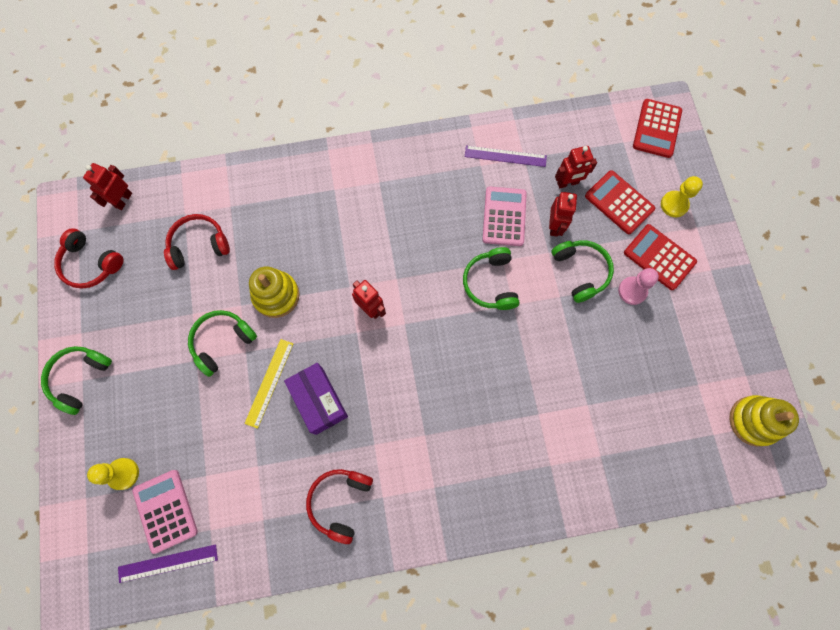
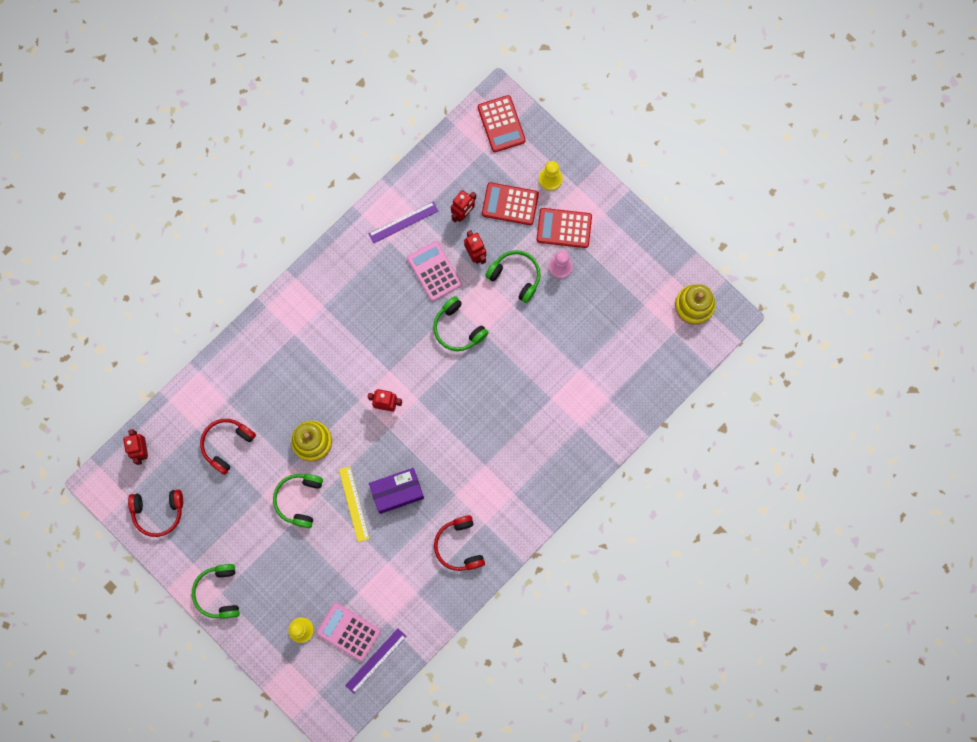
camera: 35 degrees left, 5 degrees up
(319, 401) = (397, 492): purple box -> purple box turned 45 degrees counterclockwise

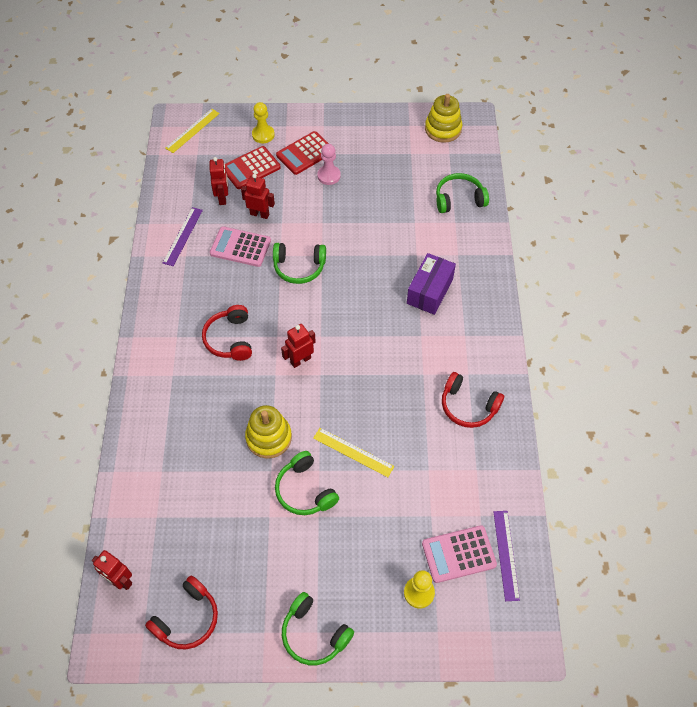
camera: 45 degrees left, 20 degrees down
(227, 444) = (197, 505): red headphones -> red headphones (230, 339)
(397, 492) = (377, 412): purple box -> purple box (430, 291)
(501, 124) = (192, 130): red calculator -> yellow ruler
(515, 276) = (304, 205): green headphones -> green headphones (459, 199)

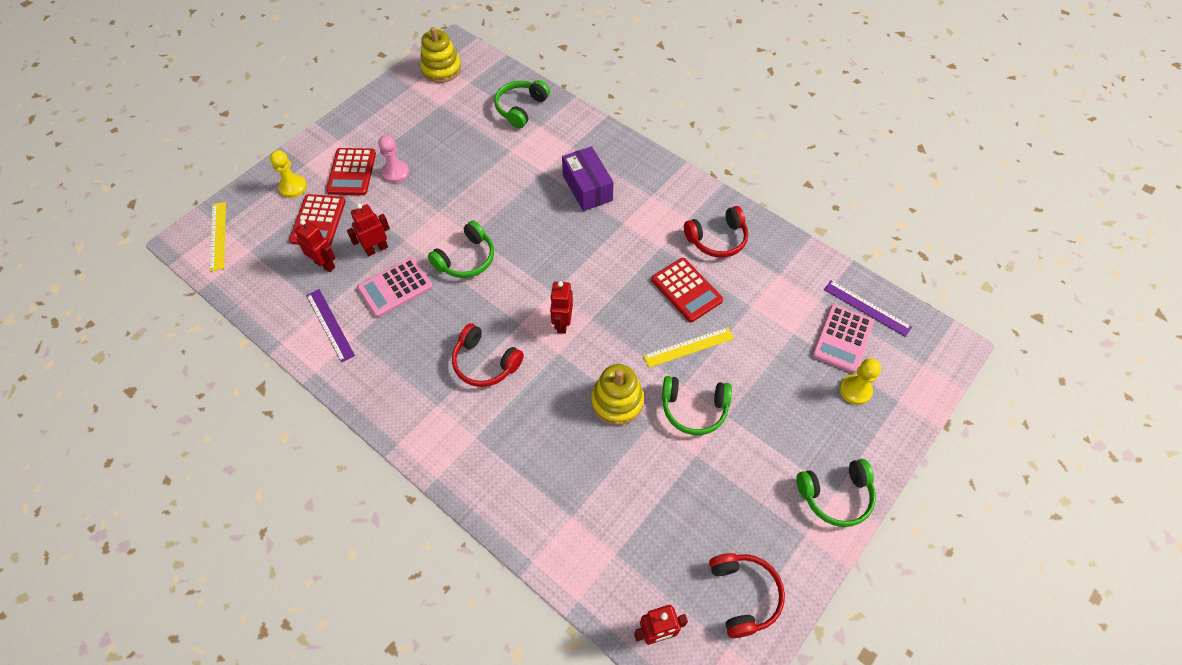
camera: 50 degrees left, 0 degrees up
(401, 417) = (686, 290): none -> red calculator

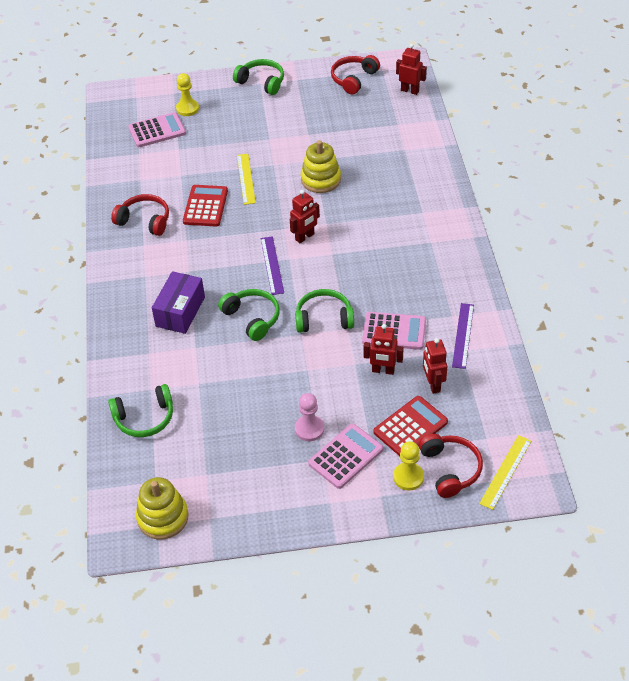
camera: 135 degrees left, 10 degrees down
(352, 172) = (346, 456): red calculator -> pink calculator
(485, 363) = (377, 246): red headphones -> red headphones (450, 469)
(688, 347) = (246, 179): yellow ruler -> yellow ruler turned 60 degrees clockwise
(694, 408) = (282, 151): green headphones -> green headphones (252, 318)
(867, 308) = (120, 134): purple ruler -> purple ruler (272, 265)

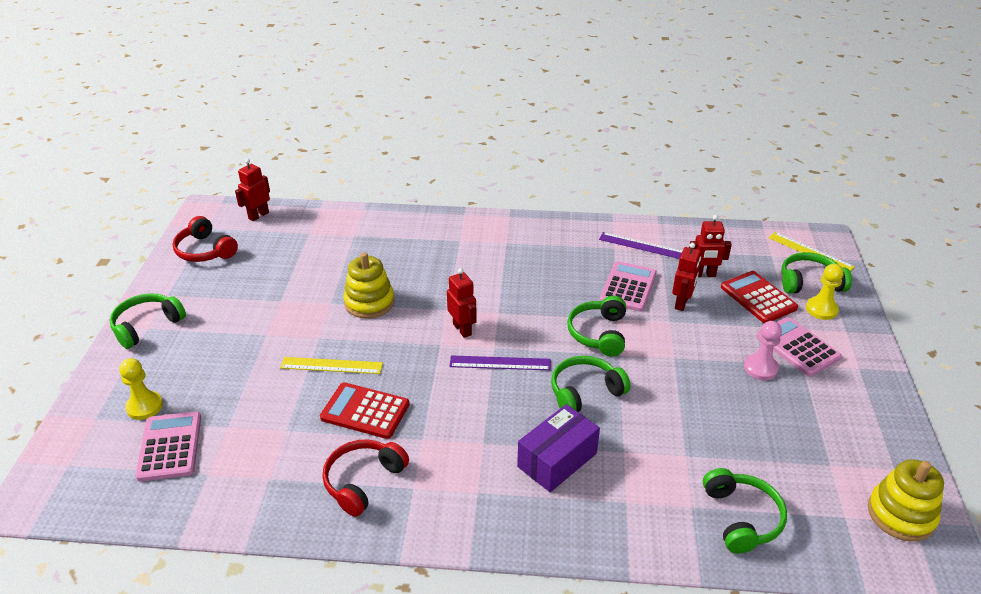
camera: 80 degrees left, 10 degrees down
(180, 311) = (557, 460): purple box -> purple box turned 75 degrees counterclockwise
(450, 469) = (809, 282): red headphones -> green headphones

